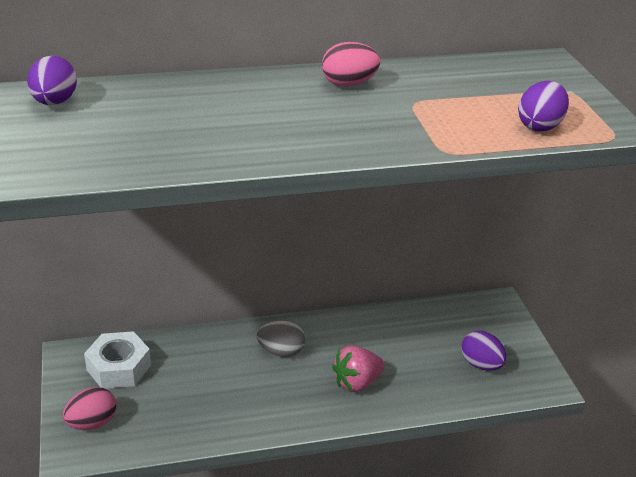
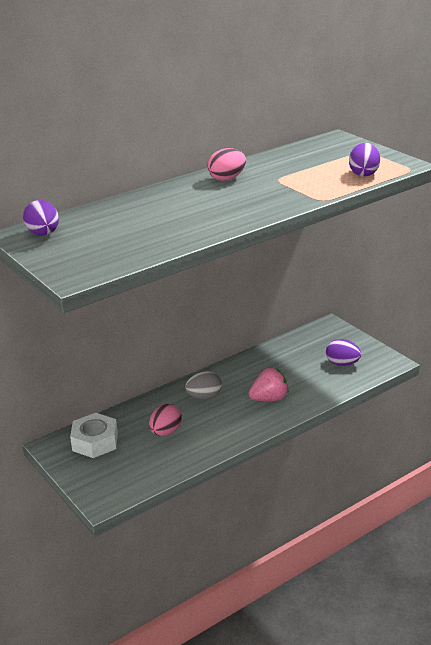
camera: 20 degrees left, 5 degrees down
(92, 423) = (103, 480): pink egg -> pink egg (165, 432)
(357, 383) = (269, 399): pink strawberry -> pink strawberry turned 150 degrees counterclockwise

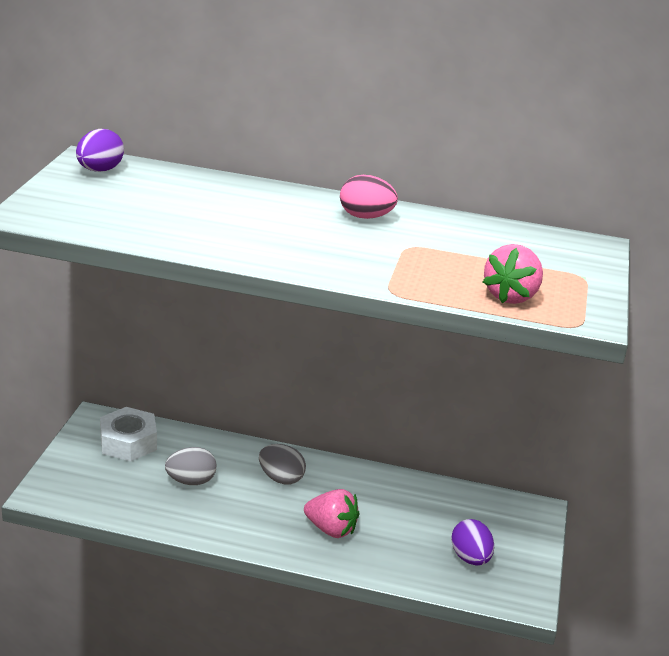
camera: 45 degrees right, 0 degrees up
(165, 432) = (191, 481): pink egg -> grey egg
(363, 174) = (511, 296): purple egg -> pink strawberry

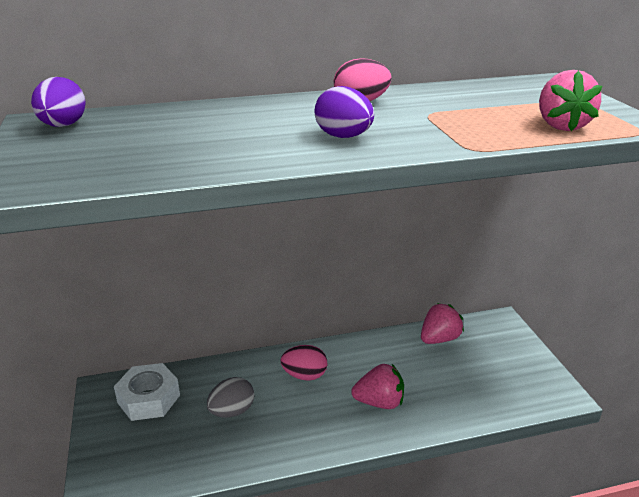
camera: 25 degrees left, 0 degrees up
(281, 478) = (304, 375): grey egg -> pink egg
(449, 500) = (439, 339): none -> pink strawberry
(470, 558) = (495, 379): purple egg -> purple egg (343, 137)

